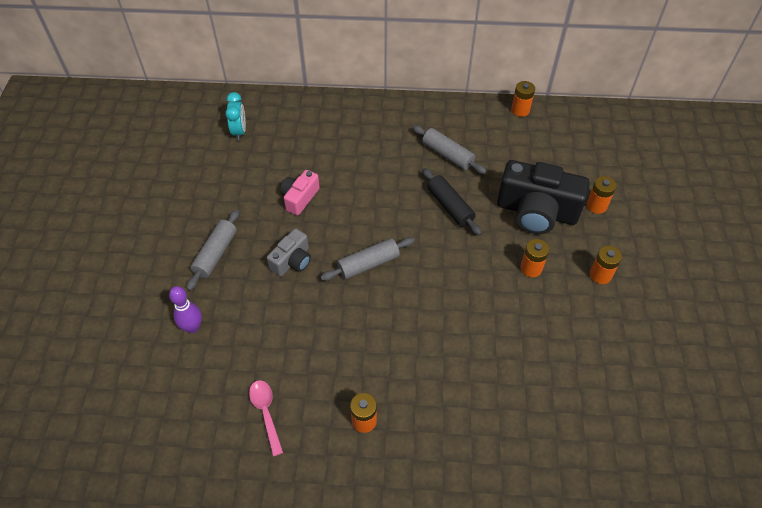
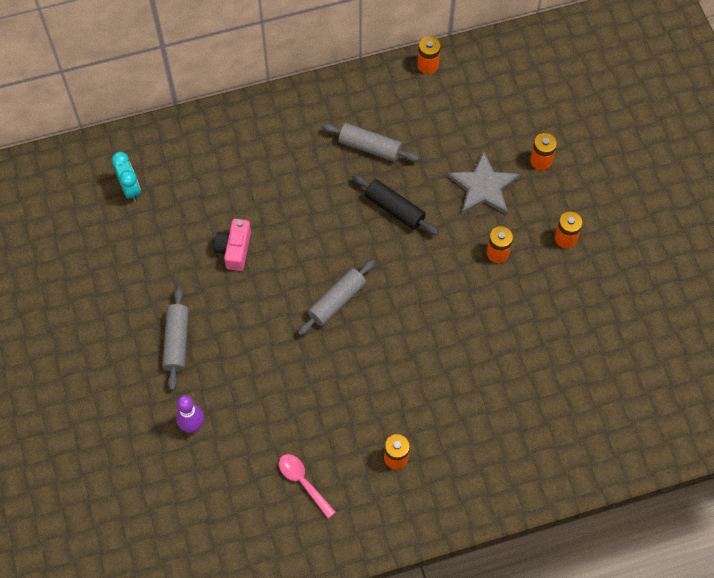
camera: 20 degrees left, 10 degrees up
(292, 261) = (259, 323): grey camera -> none
(536, 211) = (483, 187): black camera -> grey star

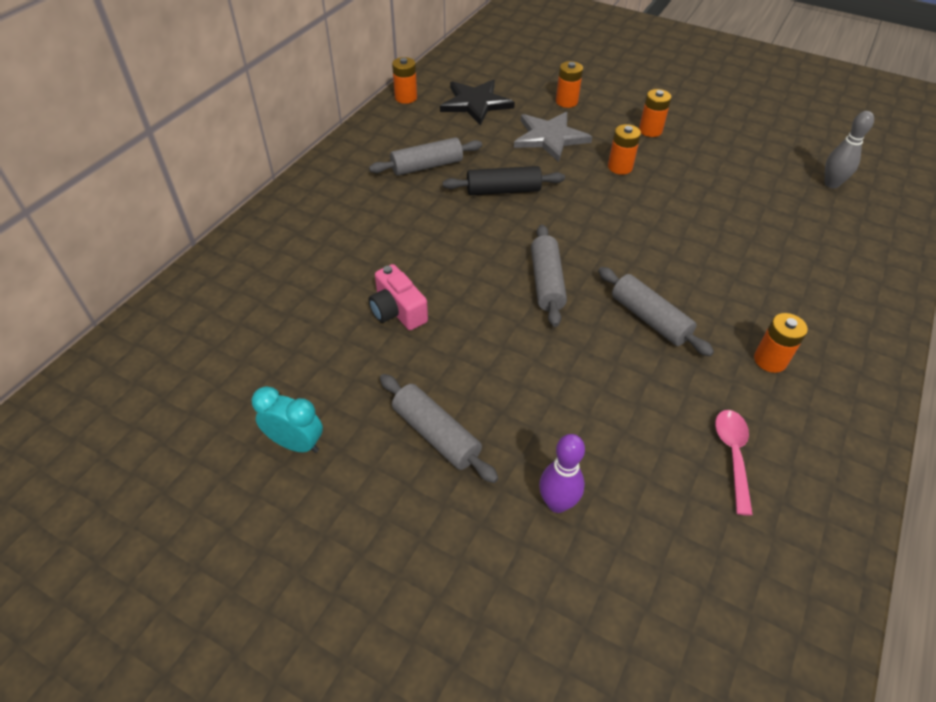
camera: 45 degrees left, 15 degrees down
(130, 189) = (218, 337): turquoise clock -> turquoise clock (296, 443)
(303, 482) = (732, 455): pink spoon -> pink spoon turned 90 degrees clockwise
(364, 375) = (649, 319): none -> grey rolling pin
(471, 110) = (475, 103): none -> black star
(628, 390) = (831, 184): none -> grey bowling pin

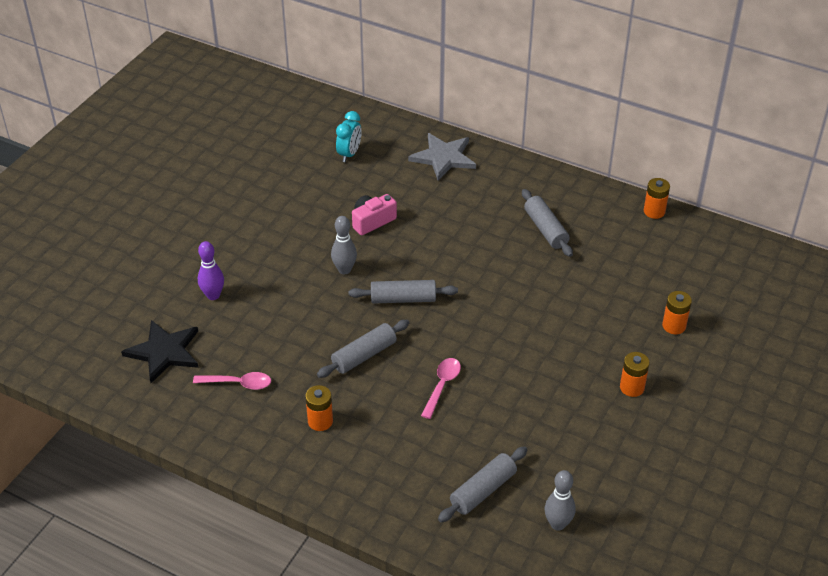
camera: 90 degrees right, 5 degrees down
(296, 443) = (265, 186): turquoise clock -> turquoise clock (349, 154)
(436, 434) = (266, 243): grey rolling pin -> grey rolling pin (483, 491)
(475, 103) = (655, 259): black star -> black star (164, 352)
(494, 339) = (344, 270): none -> grey bowling pin
(503, 190) = (517, 276): black rolling pin -> none
(550, 137) = (604, 310): grey star -> grey star (443, 158)
(620, 167) = (563, 357): orange battery -> none
(681, 253) = (442, 385): none -> pink spoon

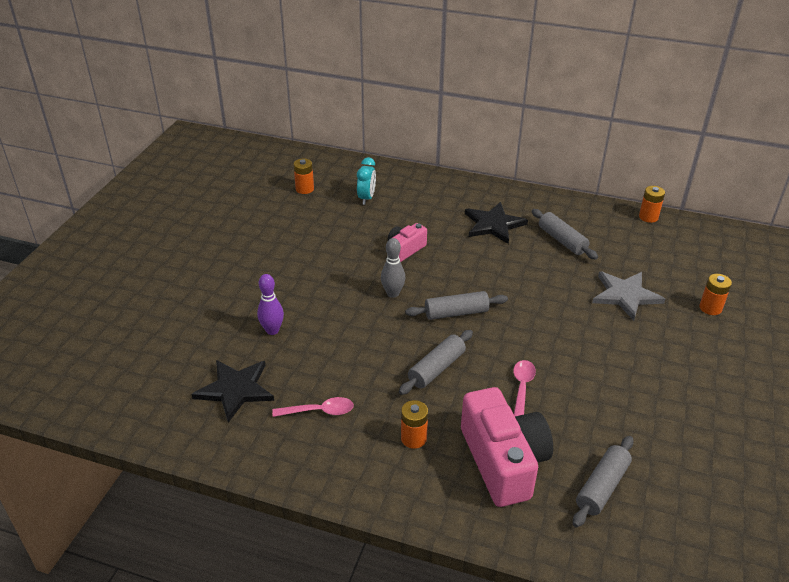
camera: 10 degrees left, 5 degrees down
(398, 454) = (503, 461): none -> pink camera
(443, 158) = (450, 193): grey star -> grey star (625, 295)
(477, 202) = (493, 224): none -> black star
(557, 524) = (690, 511): grey bowling pin -> none
(632, 387) = (699, 367): orange battery -> orange battery (304, 189)

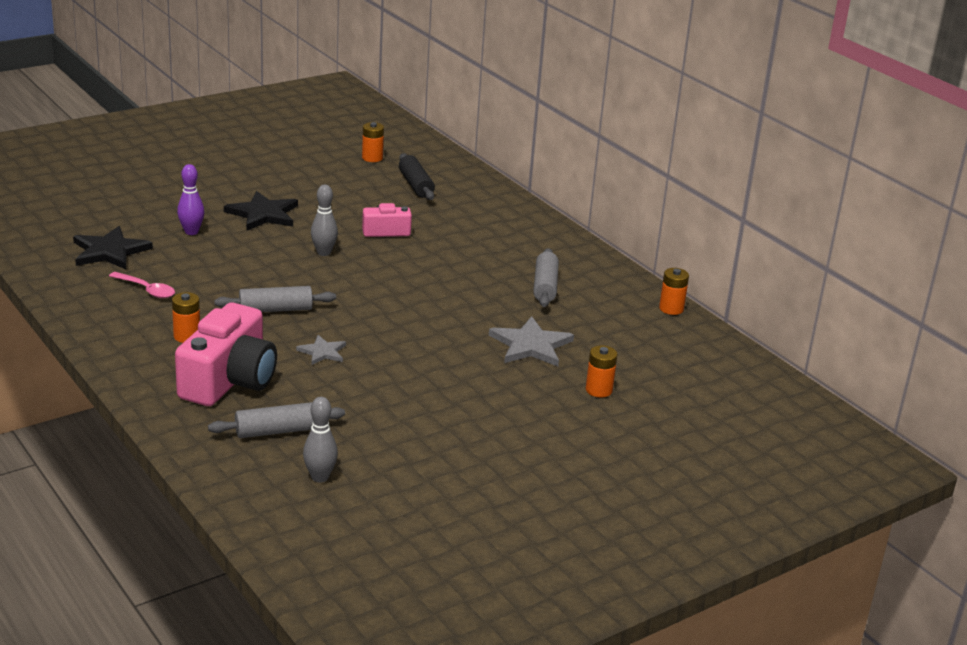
camera: 35 degrees right, 10 degrees down
(366, 198) = (415, 185): turquoise clock -> black rolling pin
(456, 313) = (354, 287): grey rolling pin -> none
(493, 224) = (499, 249): black star -> black star (263, 214)
(522, 388) = (322, 352): pink spoon -> grey star
(688, 510) = (320, 477): none -> grey bowling pin

